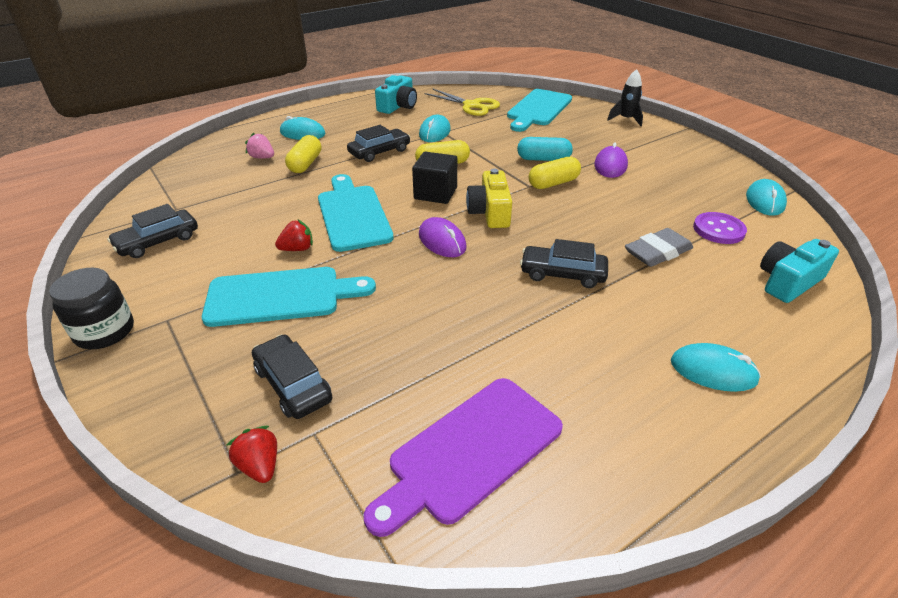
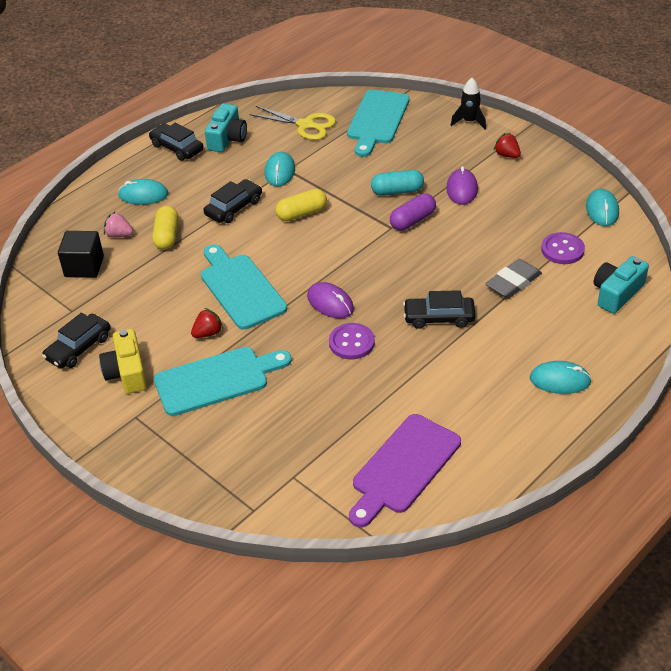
camera: 10 degrees left, 5 degrees up
(104, 331) = (92, 435): black jar -> none
(260, 466) = (267, 504): red strawberry -> red strawberry (507, 155)
(293, 384) = (262, 447): black car -> black car (177, 148)
(435, 193) = (307, 251): black cube -> black cube (84, 266)
(452, 283) = (351, 342): none -> purple button
(490, 212) = (363, 264): yellow camera -> yellow camera (127, 372)
(553, 183) = (412, 220): yellow capsule -> purple capsule

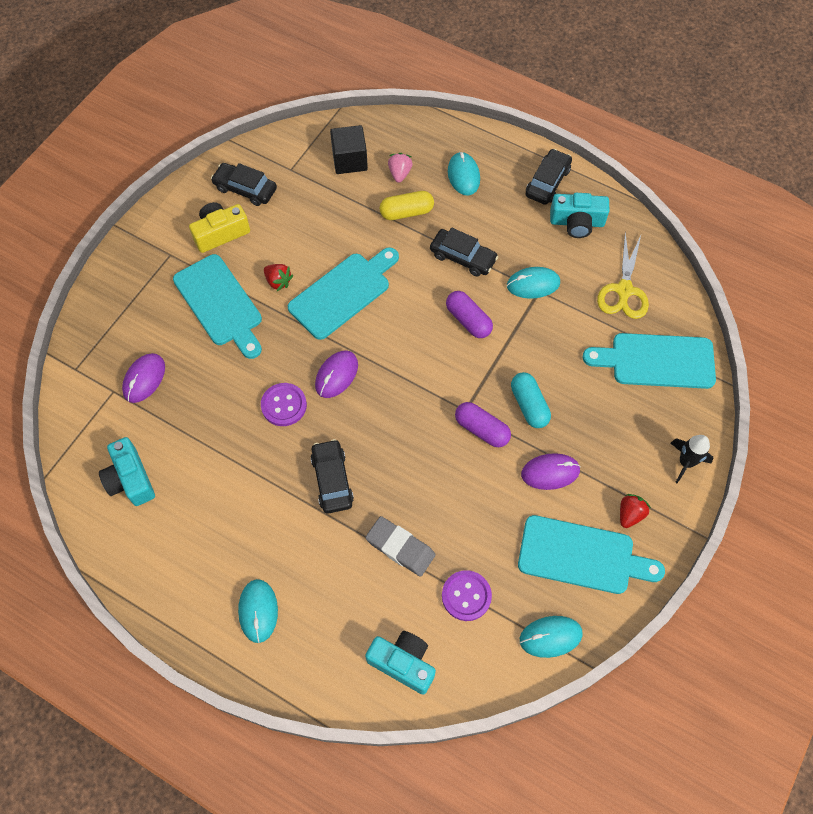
camera: 75 degrees right, 20 degrees up
(287, 449) = (144, 379): none -> purple mouse
(301, 213) = (468, 320): yellow capsule -> purple capsule
(403, 467) = (130, 479): purple cutting board -> turquoise camera
(537, 184) = (581, 556): none -> turquoise cutting board

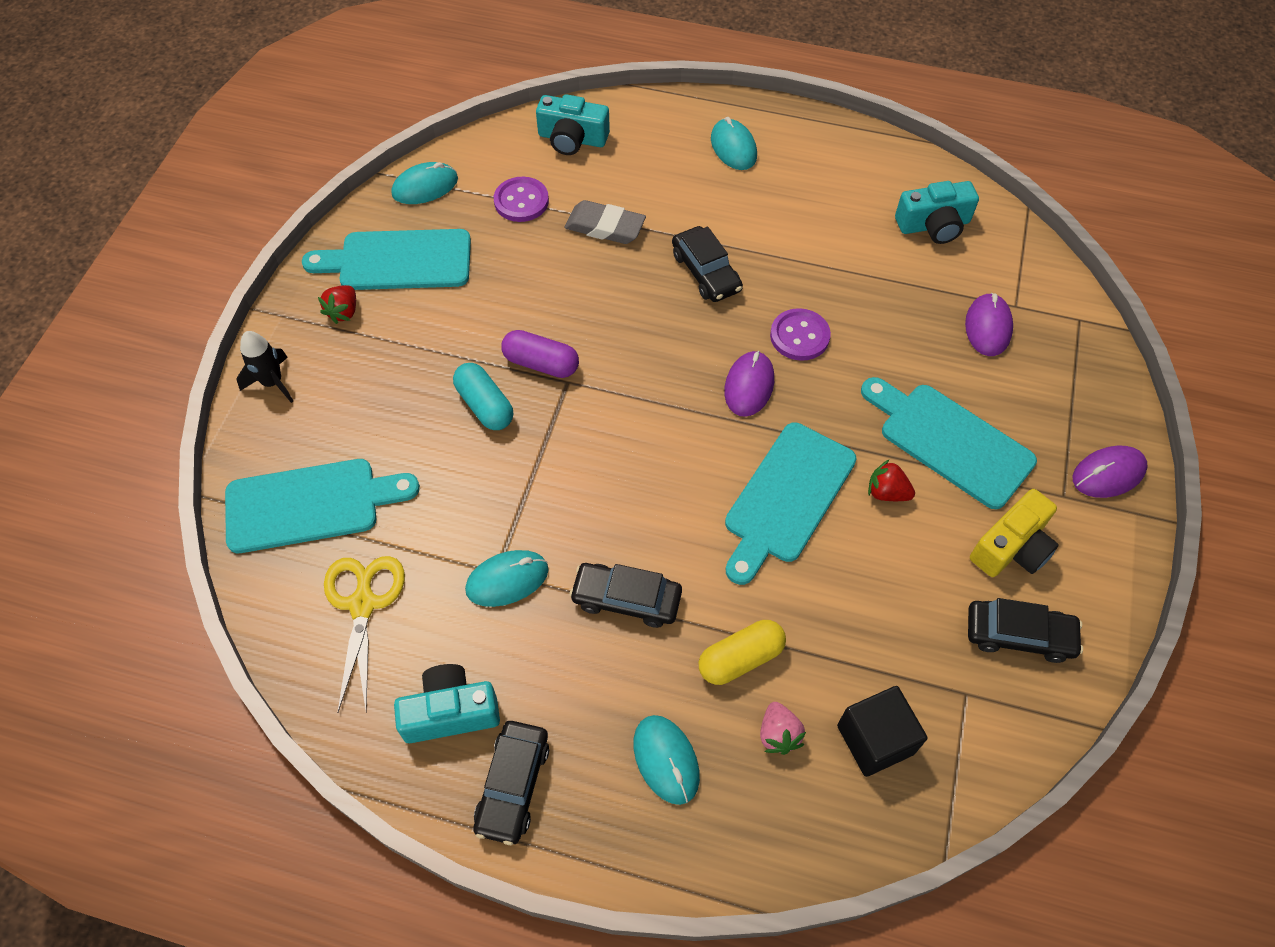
camera: 165 degrees right, 5 degrees down
(130, 479) = (934, 225): turquoise camera -> turquoise camera turned 120 degrees clockwise
(468, 320) = (593, 500): purple capsule -> none
(550, 472) = (446, 335): purple mouse -> purple mouse (1108, 474)

